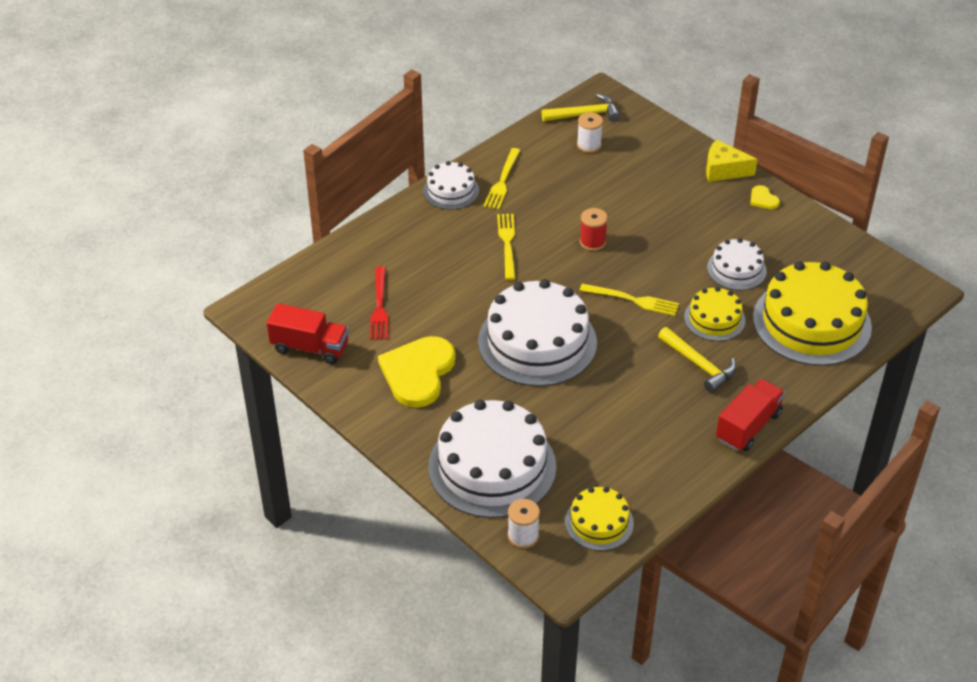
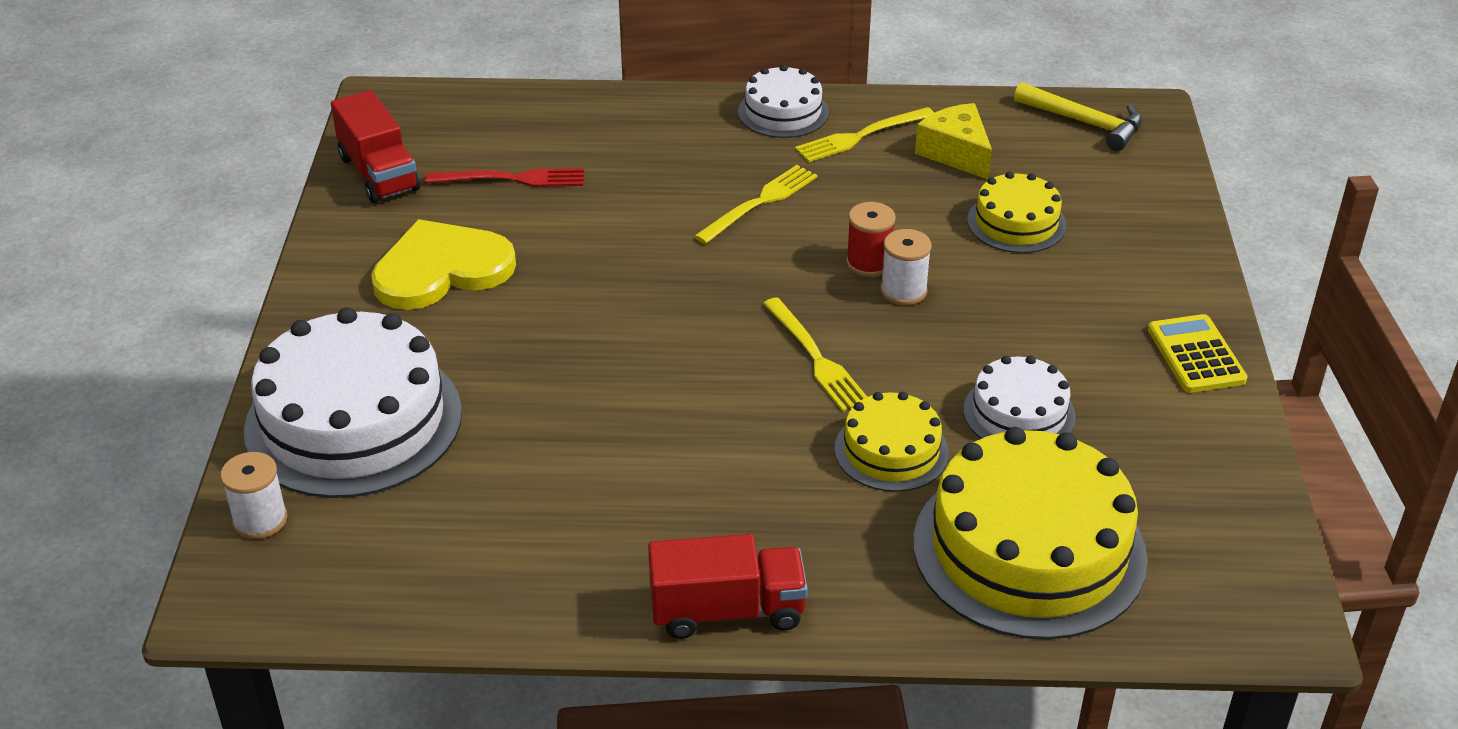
camera: 45 degrees right, 5 degrees down
(379, 307) = (512, 179): red fork -> red fork turned 135 degrees counterclockwise
(537, 342) = (622, 326): white cake -> none
(589, 145) = (1037, 158): white spool -> white spool (903, 291)
(599, 522) = (362, 574): yellow cake -> yellow cake (1016, 222)
(699, 365) = (782, 489): yellow hammer -> none
(723, 170) = (1188, 288): yellow cheese -> yellow cheese (956, 153)
(763, 199) = (1196, 355): yellow heart -> yellow calculator

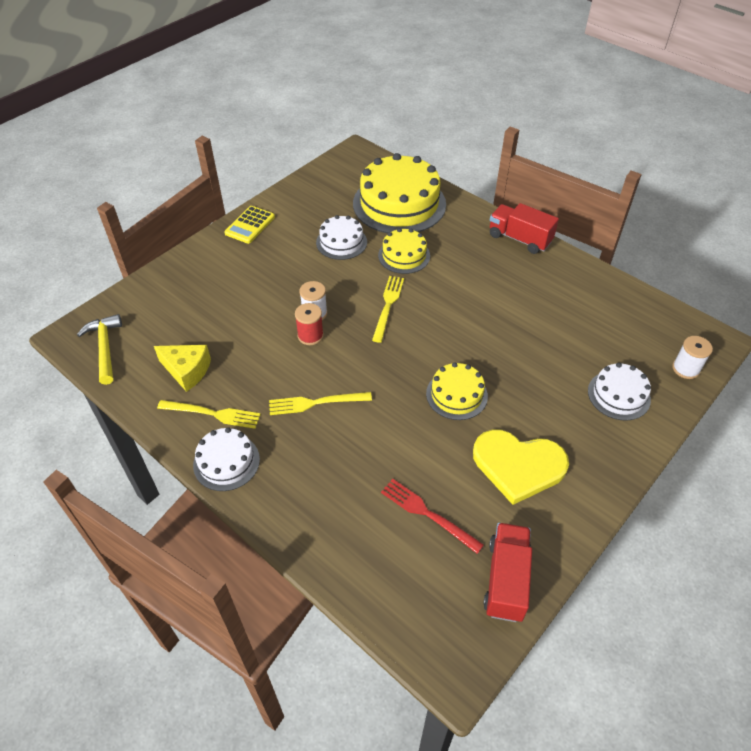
camera: 140 degrees left, 10 degrees up
(353, 421) = (619, 395): white cake -> white cake, size x0.52
(956, 153) = (187, 371): yellow cheese -> yellow cheese turned 75 degrees counterclockwise
(1016, 222) = (222, 315): yellow cake -> yellow cake (456, 395)

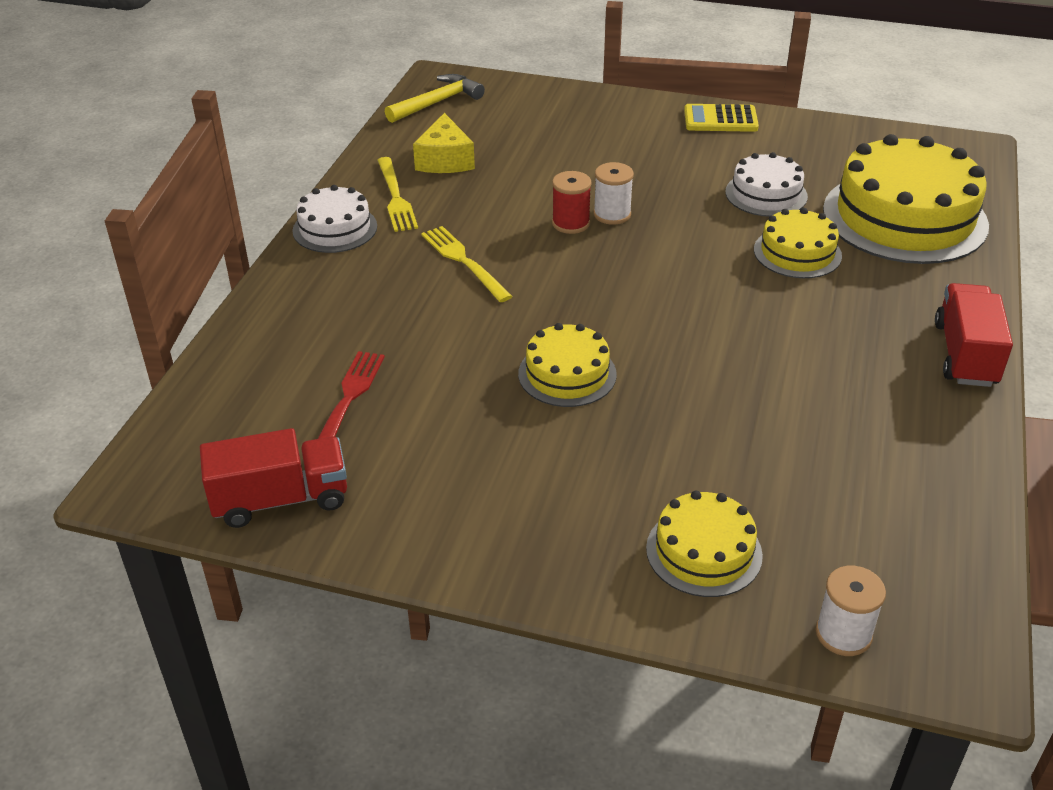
camera: 65 degrees right, 10 degrees down
(388, 305) = (682, 267): yellow fork -> none
(518, 465) = (479, 466): yellow heart -> none
(619, 395) = (704, 551): white cake -> yellow cake

